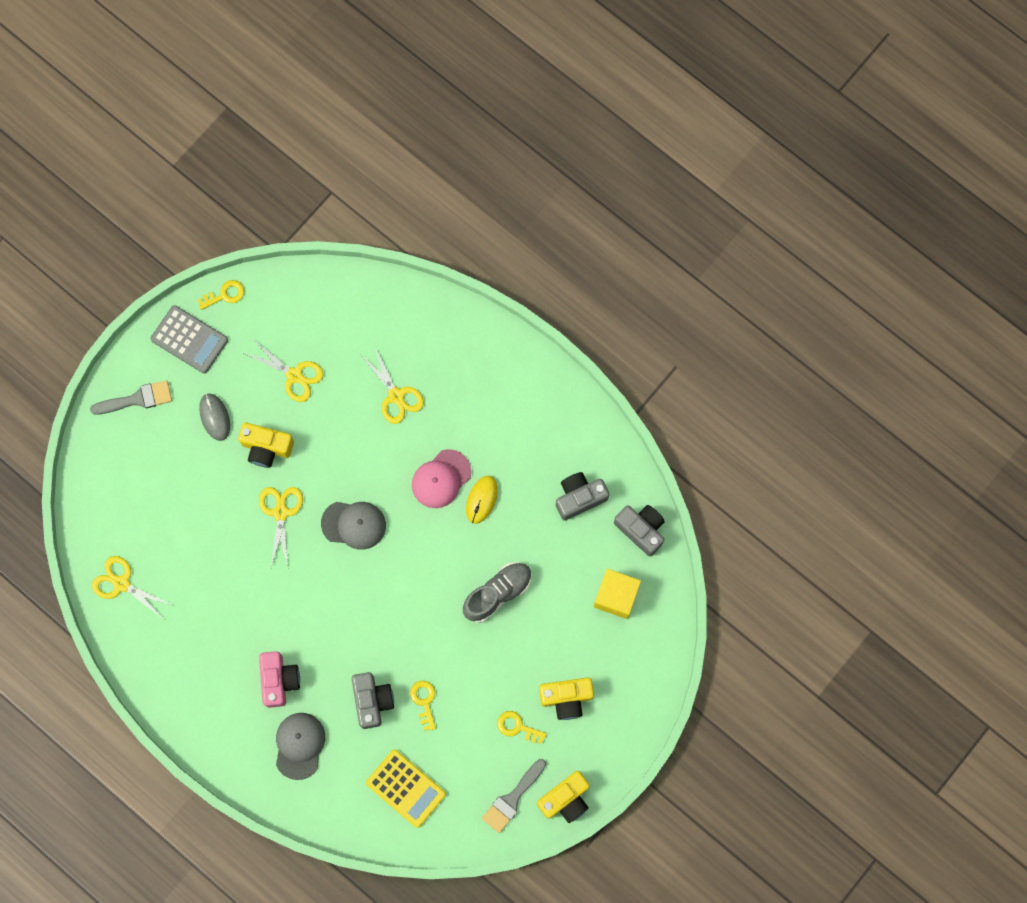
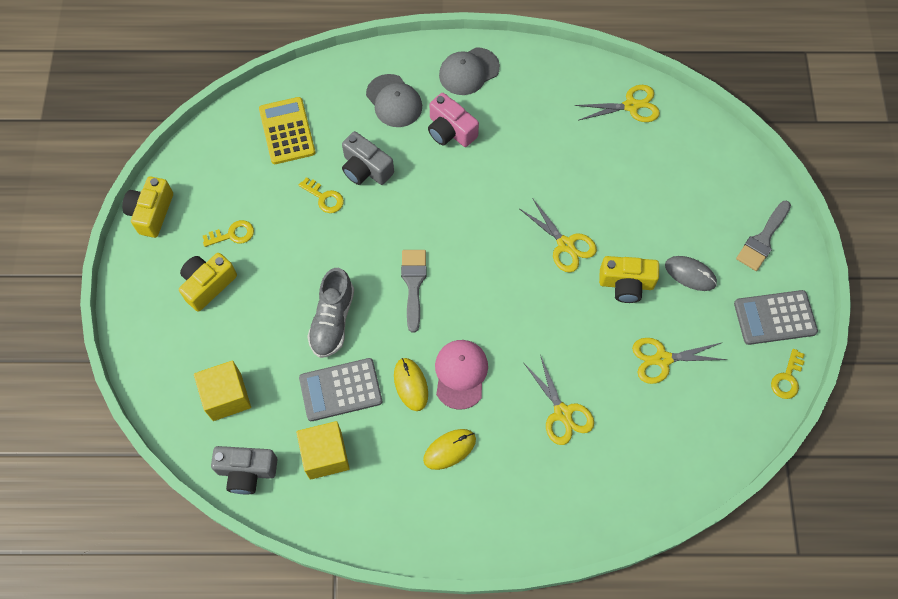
camera: 140 degrees right, 10 degrees down
(266, 448) = (626, 284): yellow camera -> yellow camera turned 150 degrees counterclockwise
(354, 524) = (499, 281): grey cap -> grey cap (469, 71)
(396, 396) = (562, 413): yellow scissors -> yellow scissors turned 135 degrees counterclockwise
(406, 788) = (287, 131): yellow calculator -> yellow calculator turned 75 degrees clockwise
(493, 433) = (449, 449): none -> yellow mouse
(512, 798) = (196, 183): grey brush -> grey brush (413, 284)
(533, 536) = (340, 390): none -> grey calculator
(579, 498) = (325, 455): grey camera -> yellow cube

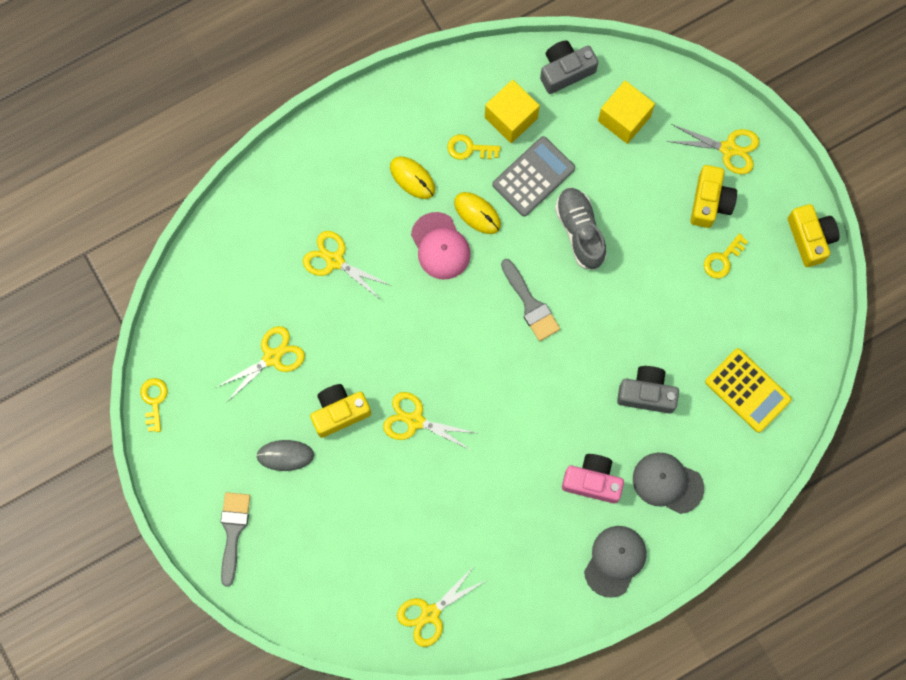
camera: 150 degrees right, 10 degrees up
(159, 320) = (728, 148): none -> yellow scissors
(324, 197) = (665, 342): yellow key -> yellow key (469, 148)
(449, 449) = (412, 178): yellow mouse -> yellow mouse turned 75 degrees counterclockwise
(774, 318) = (189, 454): grey calculator -> none

